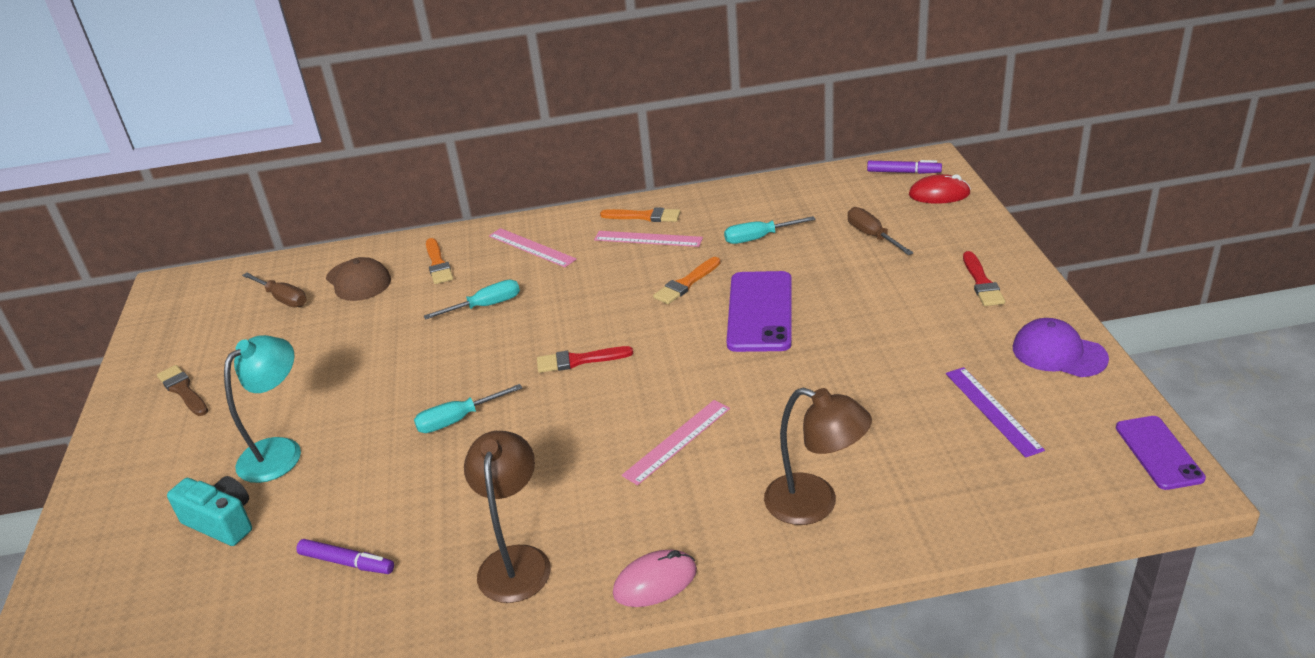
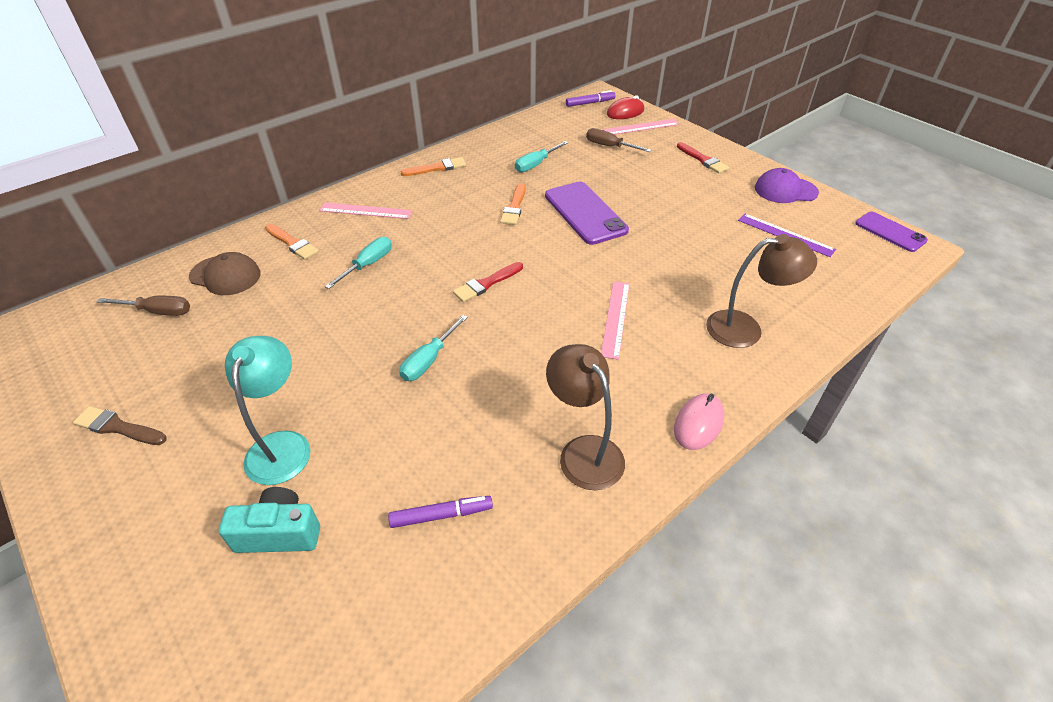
camera: 35 degrees left, 10 degrees up
(648, 239) = (455, 183): pink ruler -> pink ruler (641, 127)

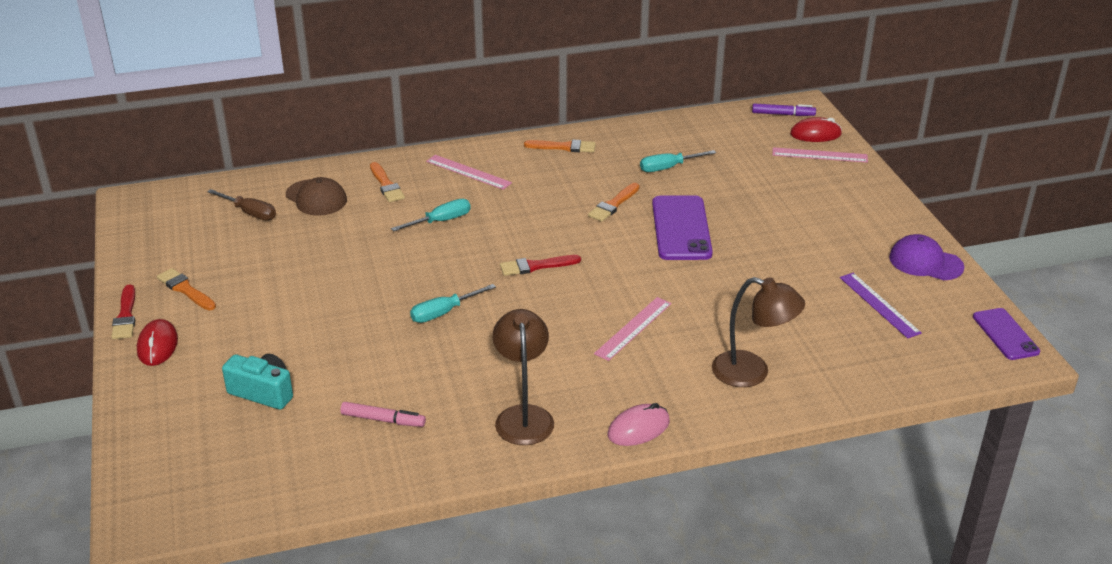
camera: 25 degrees right, 10 degrees down
(111, 517) = (157, 345): none -> red mouse
(118, 427) = (185, 289): brown brush -> orange brush
(282, 445) = (294, 338): turquoise lamp -> none
(441, 515) = (383, 420): purple marker -> pink marker
(610, 146) = (764, 168): brown screwdriver -> none
(703, 160) = (859, 207): red brush -> red brush (125, 315)

